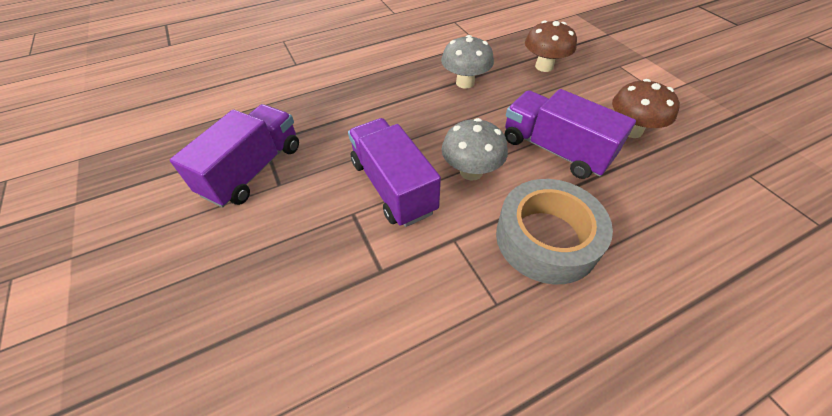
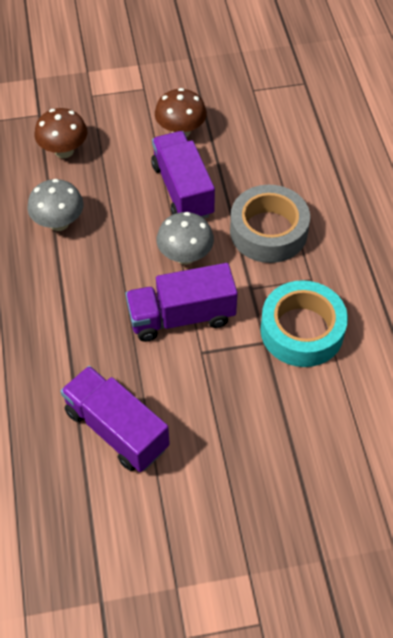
camera: 75 degrees left, 5 degrees up
(410, 310) = (302, 330): none -> turquoise tape
(555, 150) = (182, 190): purple truck -> purple truck turned 105 degrees clockwise

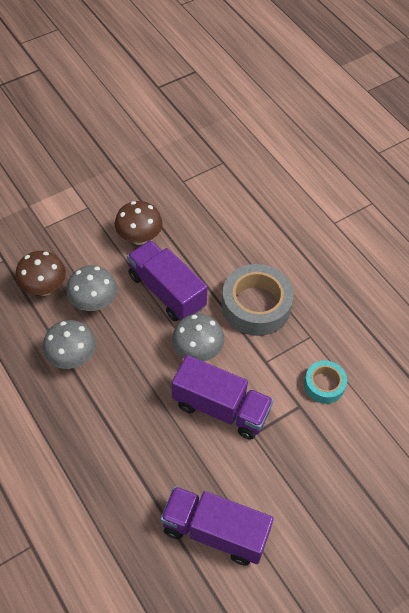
camera: 25 degrees left, 0 degrees up
(105, 179) = (94, 303): none -> grey mushroom
(181, 317) = (221, 408): purple truck -> purple truck turned 120 degrees counterclockwise
(302, 330) = (324, 385): turquoise tape -> turquoise tape, size x0.56

